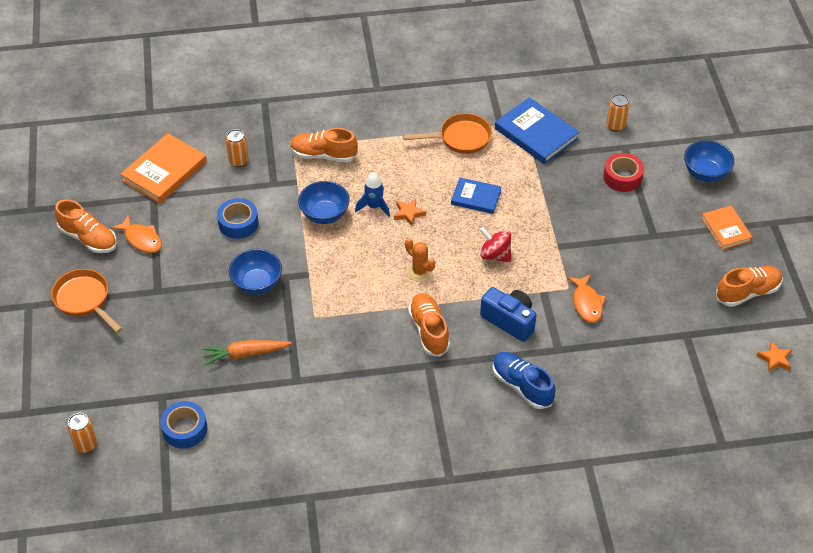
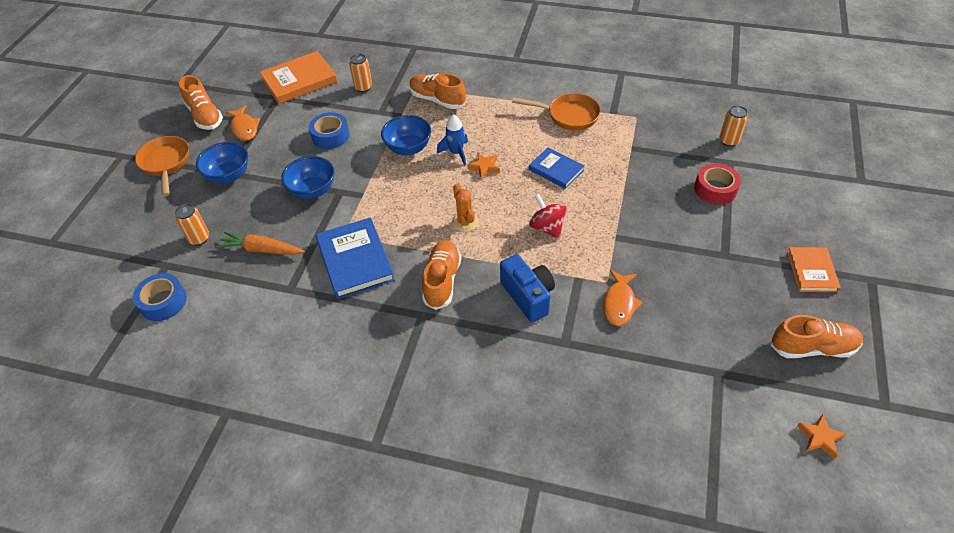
camera: 25 degrees right, 0 degrees up
(86, 444) = (74, 287): orange can -> orange can (199, 238)
(522, 386) = (506, 369): blue shoe -> none
(536, 134) = (644, 129): blue book -> blue book (355, 260)
(705, 173) = (809, 208): blue bowl -> blue bowl (229, 175)

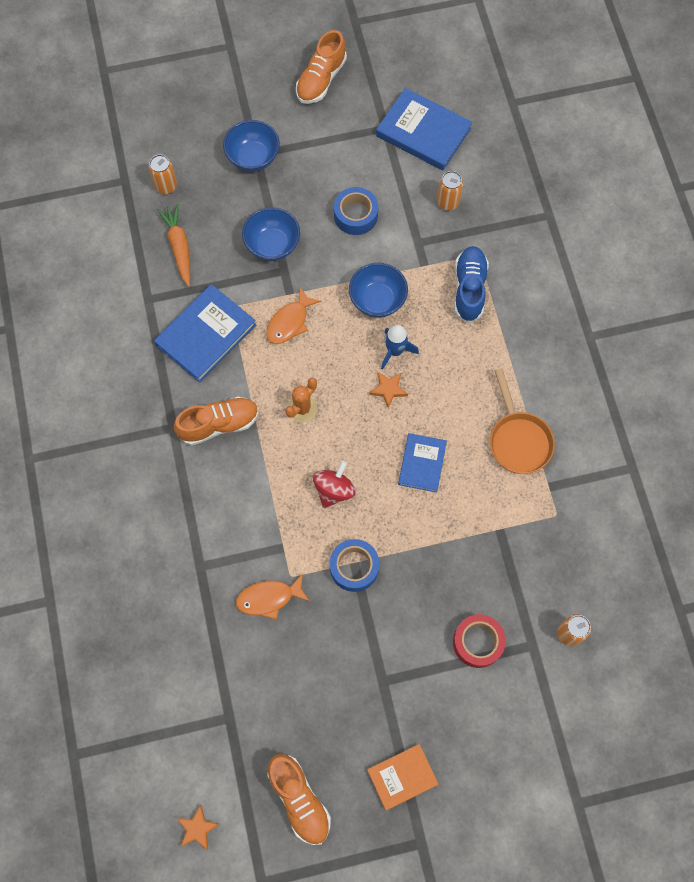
camera: 60 degrees right, 20 degrees up
(163, 302) = (86, 206): blue tape -> blue tape (354, 567)
(166, 163) = (240, 92): orange pan -> none
(244, 128) = (324, 127): orange fish -> orange fish (289, 322)
(299, 81) = (423, 132): orange book -> blue book
(437, 100) = (469, 288): orange shoe -> blue shoe
(528, 296) = (237, 510): blue camera -> none

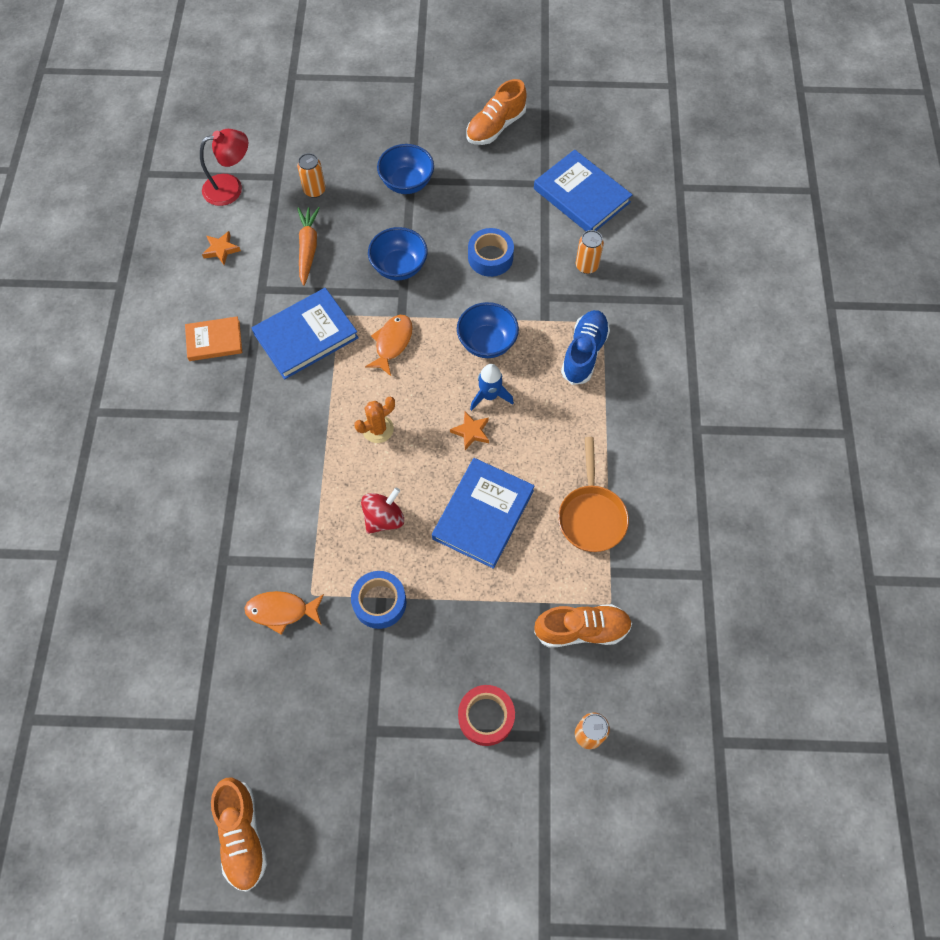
camera: 15 degrees right, 5 degrees down
(83, 202) = (231, 188): none -> red lamp
(197, 828) = (126, 835): orange star -> orange star (221, 249)
(219, 424) = (290, 424): orange shoe -> orange shoe (582, 629)
(289, 322) = (392, 343): orange fish -> orange fish turned 150 degrees clockwise
(402, 777) = (360, 842): orange book -> orange book (214, 341)
(422, 463) = (483, 514): blue book -> blue book, size x1.62

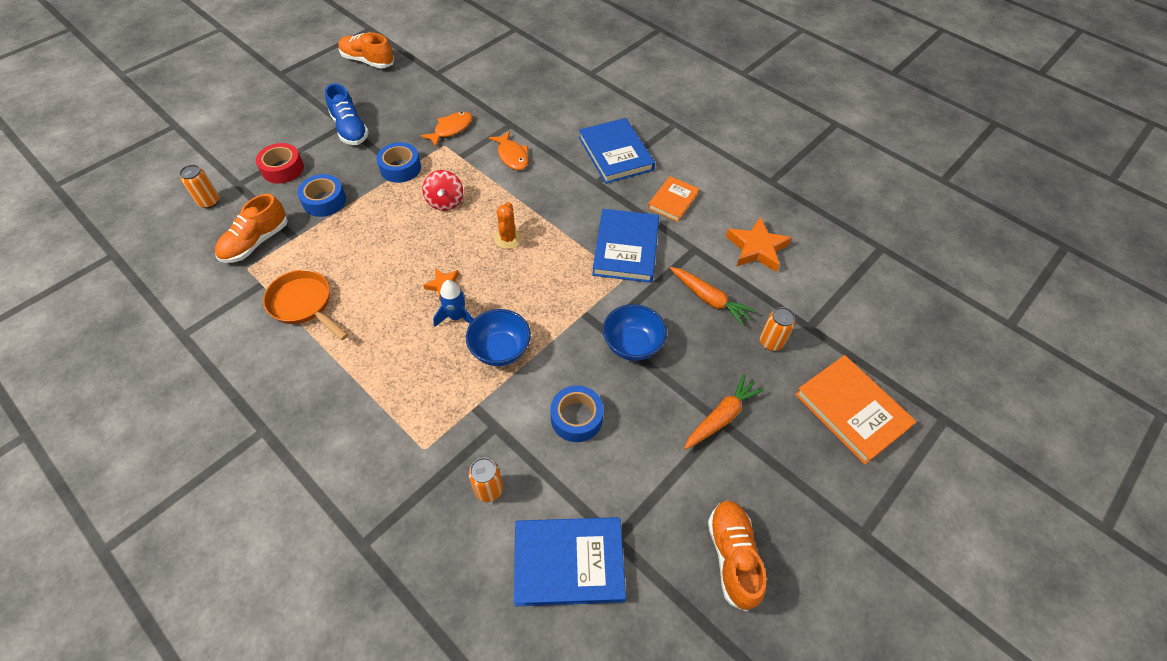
camera: 130 degrees right, 10 degrees down
(221, 249) = (756, 248): orange star -> orange star, size x1.77
(231, 188) = (821, 290): red lamp -> none
(331, 122) = (852, 410): none -> orange book
(392, 343) = (566, 292): orange fish -> orange fish (512, 156)
(407, 183) = (721, 417): blue bowl -> orange carrot
(483, 514) = (383, 249): blue book -> blue book (615, 154)
(483, 626) = (324, 201): none -> blue tape
(584, 353) = (415, 409): blue shoe -> blue shoe (350, 129)

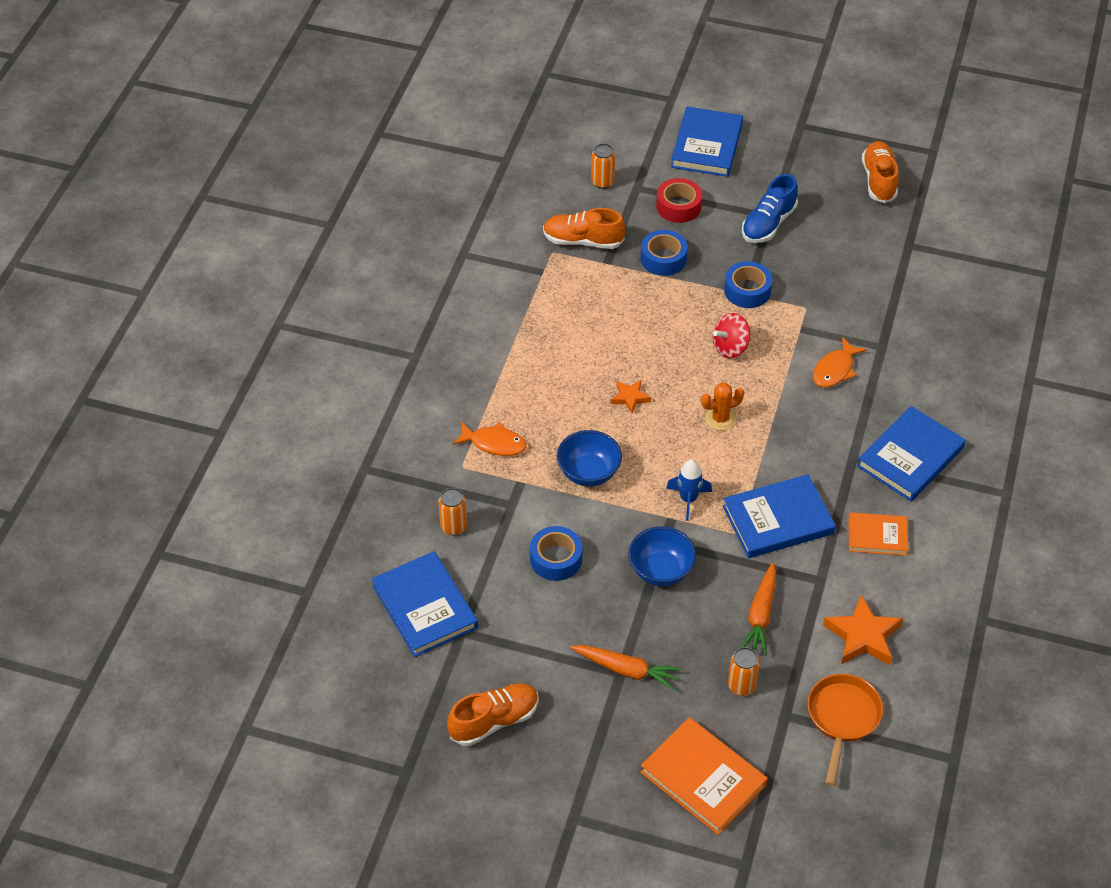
camera: 65 degrees right, 5 degrees down
(242, 127) = (707, 145): none -> blue book
(304, 304) = (542, 312): orange pan -> orange pan (842, 719)
(451, 129) = (833, 301): orange fish -> orange fish (494, 443)
(456, 317) = (602, 424): blue rocket -> blue rocket (688, 499)
(852, 410) = (703, 778): orange book -> orange book turned 75 degrees counterclockwise

